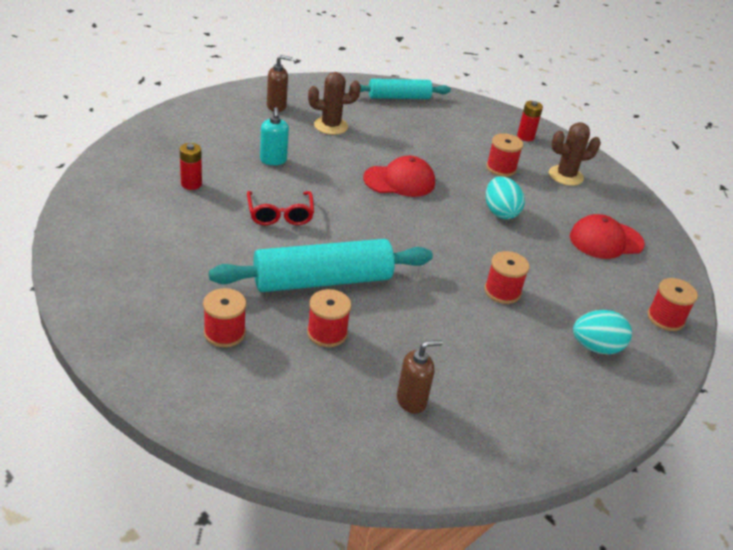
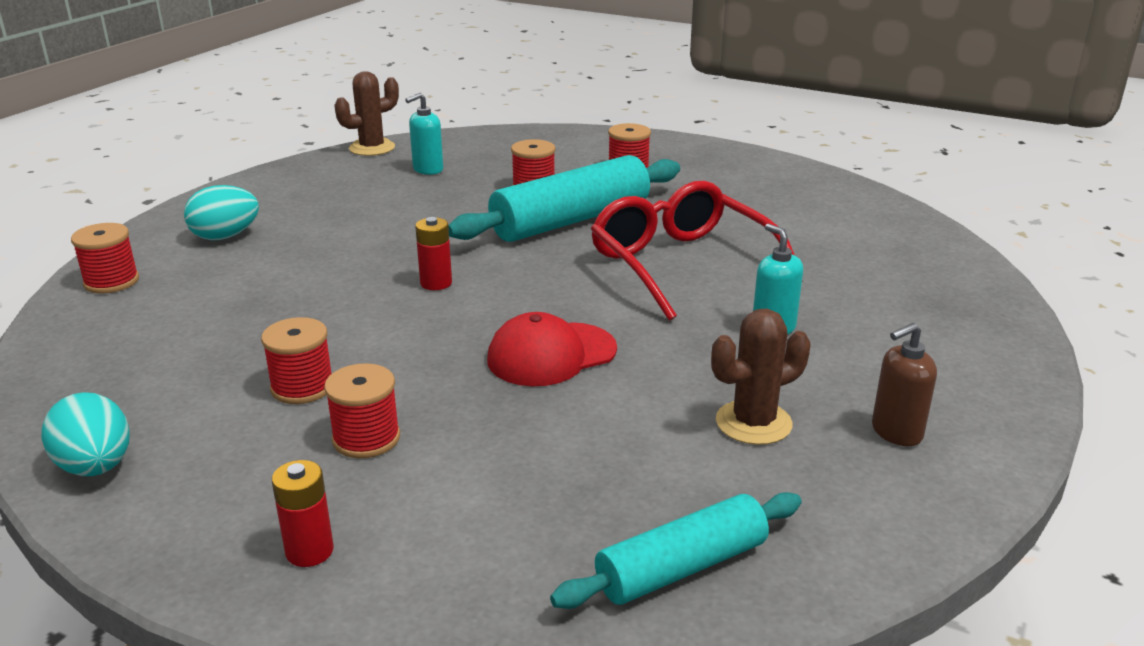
camera: 165 degrees right, 10 degrees down
(191, 184) = (831, 267): red battery -> red battery (436, 283)
(280, 215) = (681, 264): red glasses -> red glasses, size x1.79
(411, 401) = (427, 169): brown soap dispenser -> turquoise soap dispenser
(500, 212) = (359, 352): turquoise egg -> turquoise egg (96, 467)
(502, 291) = (346, 258): red spool -> red spool (302, 387)
(565, 176) = (216, 465): brown cactus -> brown cactus (372, 148)
(606, 240) = (166, 357): red cap -> none

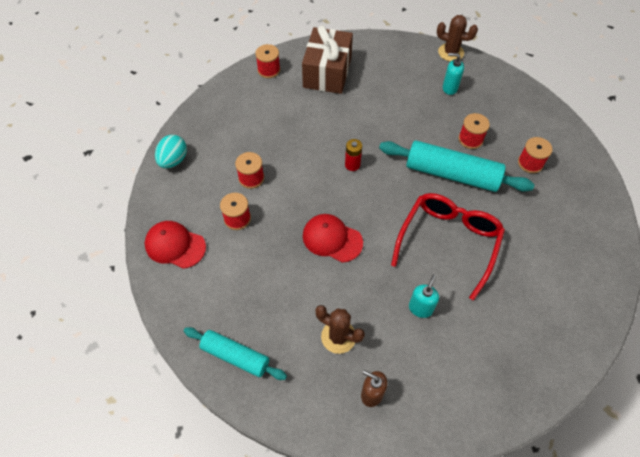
camera: 55 degrees right, 30 degrees up
(225, 237) = (327, 72): turquoise egg -> brown gift
(309, 551) = (175, 245): red battery -> red cap

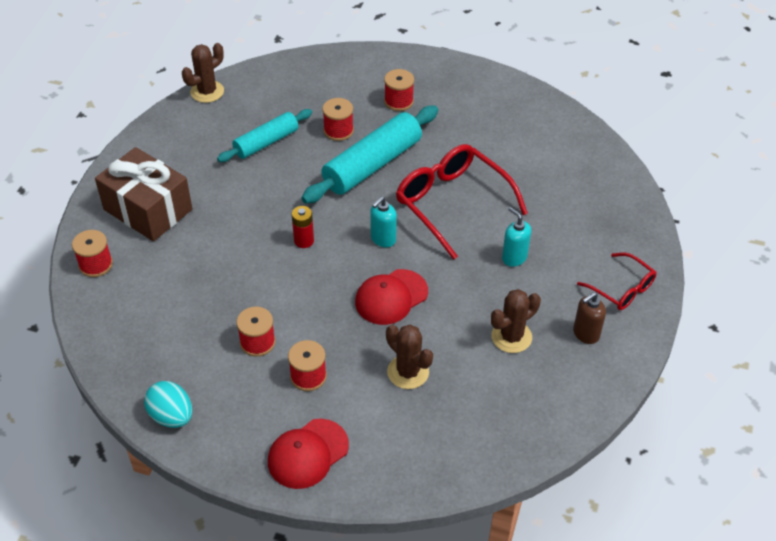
camera: 65 degrees left, 10 degrees down
(235, 356) = (488, 438): turquoise rolling pin -> turquoise rolling pin (266, 142)
(270, 278) = (408, 372): none -> brown cactus
(438, 408) = (622, 289): none -> red glasses
(449, 88) = (257, 115): turquoise soap dispenser -> turquoise soap dispenser (383, 239)

